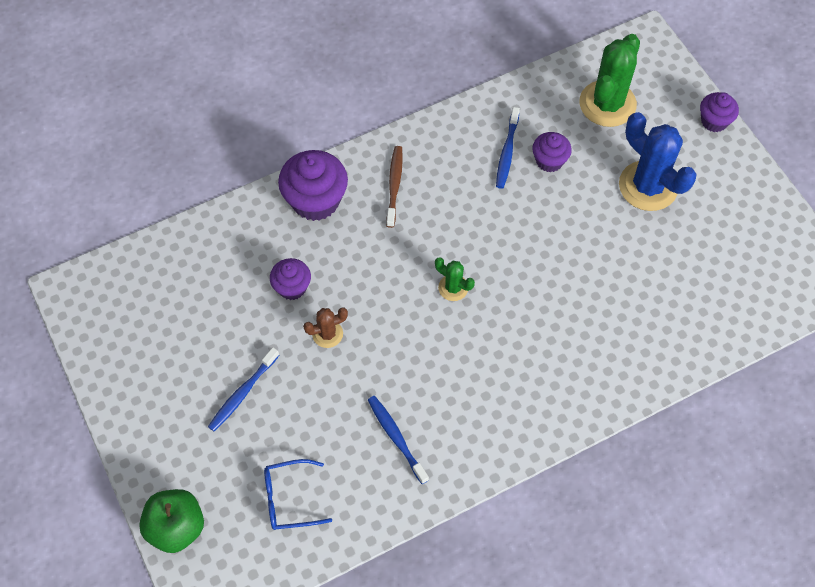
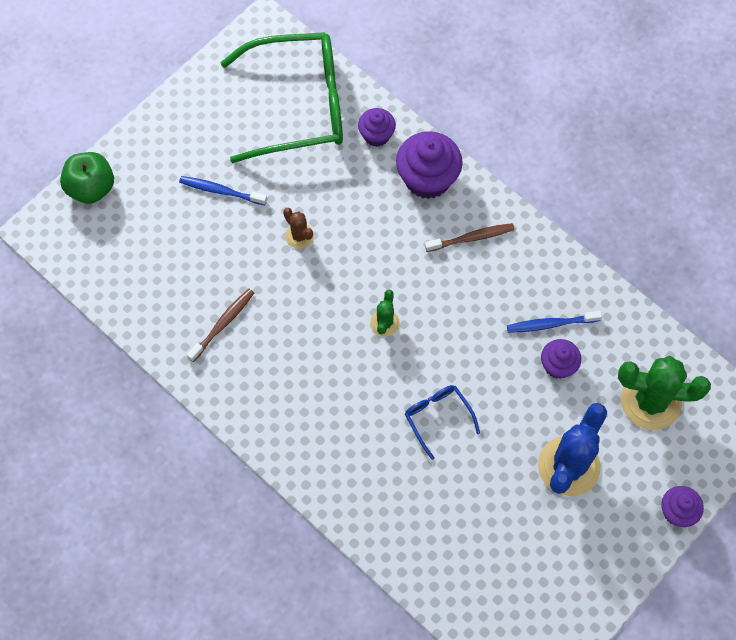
camera: 70 degrees right, 5 degrees up
(178, 288) = (298, 105): none -> green glasses
(289, 499) = (141, 261): blue glasses -> blue glasses (438, 418)
(292, 287) = (333, 192): purple cupcake -> purple cupcake (376, 135)
(396, 438) = (223, 324): blue toothbrush -> brown toothbrush

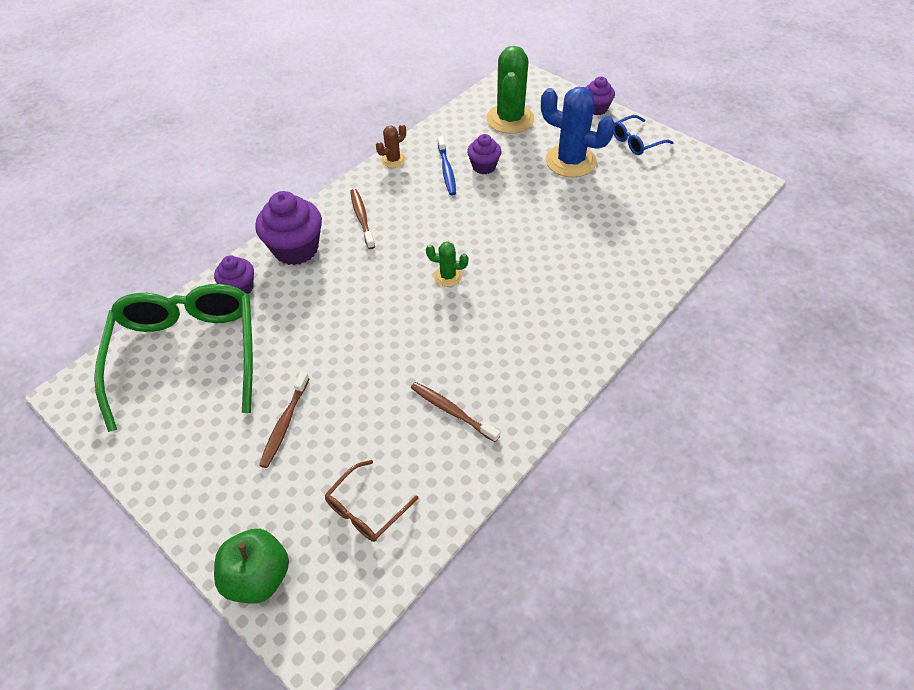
camera: 90 degrees left, 15 degrees down
(137, 258) = (366, 509): none -> brown glasses
(221, 191) = (285, 423): blue toothbrush -> brown toothbrush
(299, 236) = (349, 347): brown cactus -> brown cactus (393, 160)
(438, 418) = (539, 238): blue glasses -> blue glasses (636, 141)

